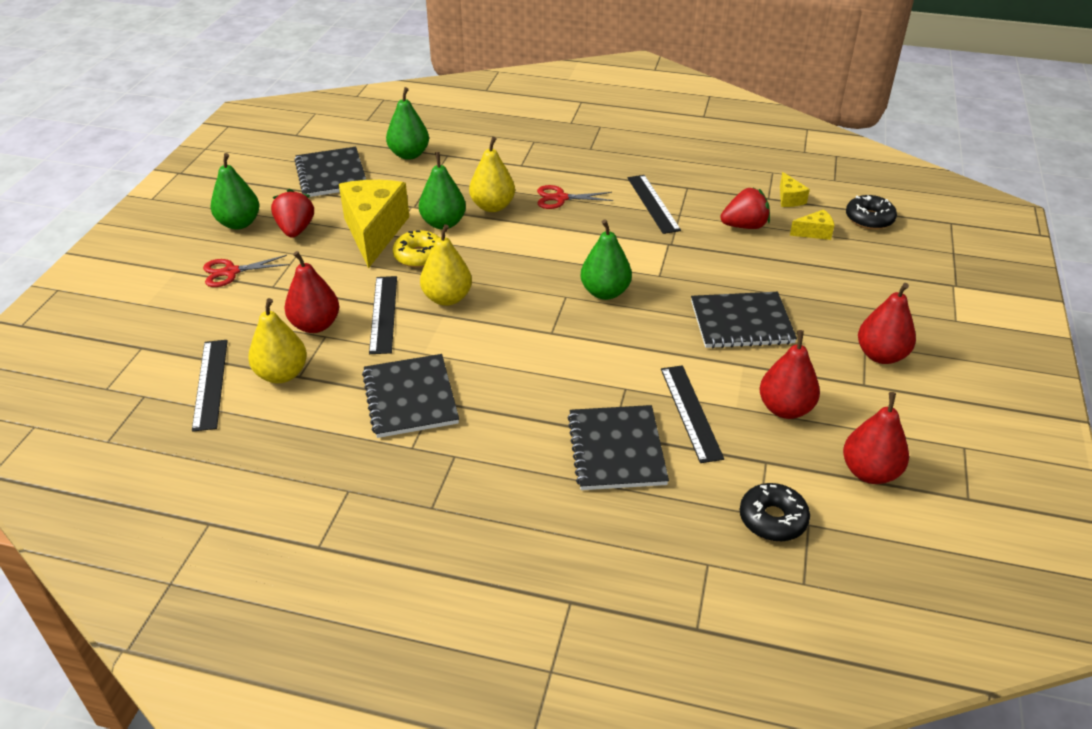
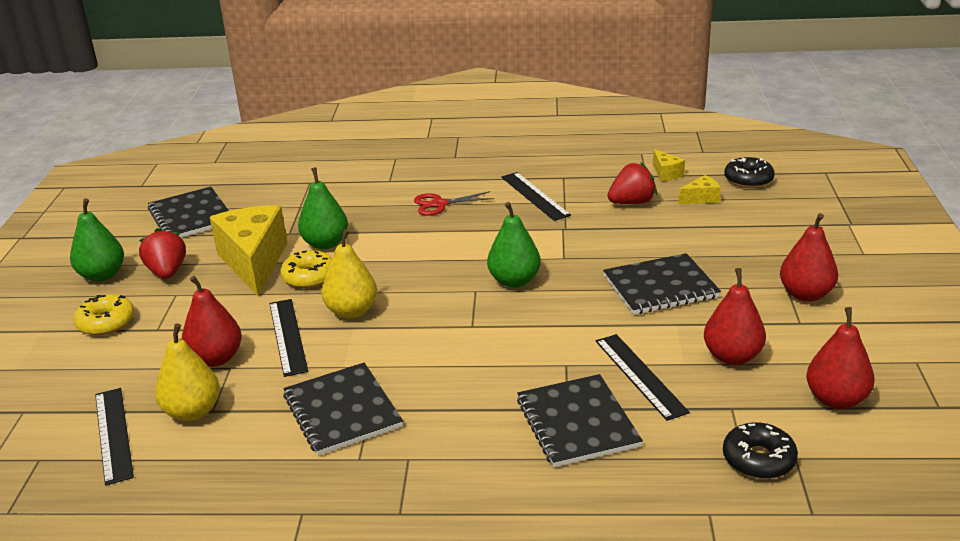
camera: 10 degrees left, 10 degrees down
(231, 272) = (106, 322): red scissors -> yellow donut
(409, 154) = (269, 187): green pear -> none
(492, 206) = (372, 221): yellow pear -> none

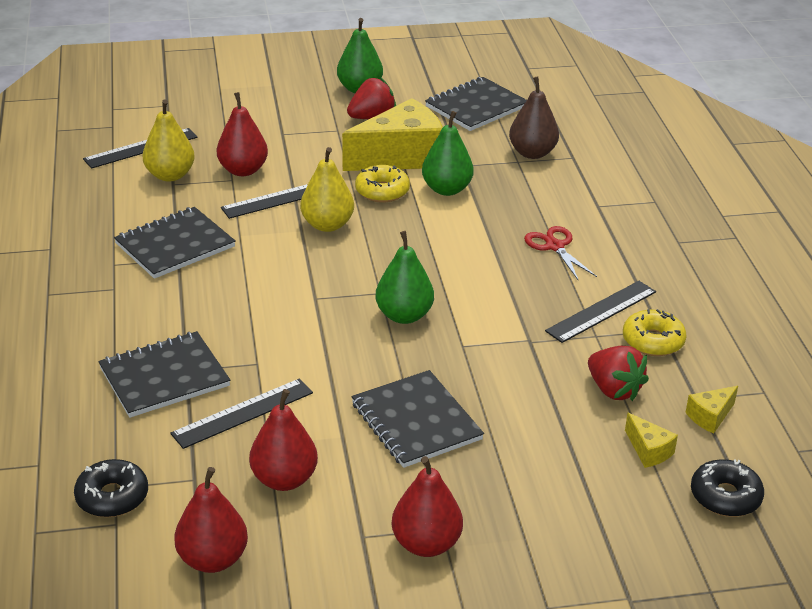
camera: 75 degrees right, 5 degrees up
(106, 322) = (288, 108): yellow donut -> yellow donut (653, 341)
(291, 198) = (532, 153): none -> brown pear

